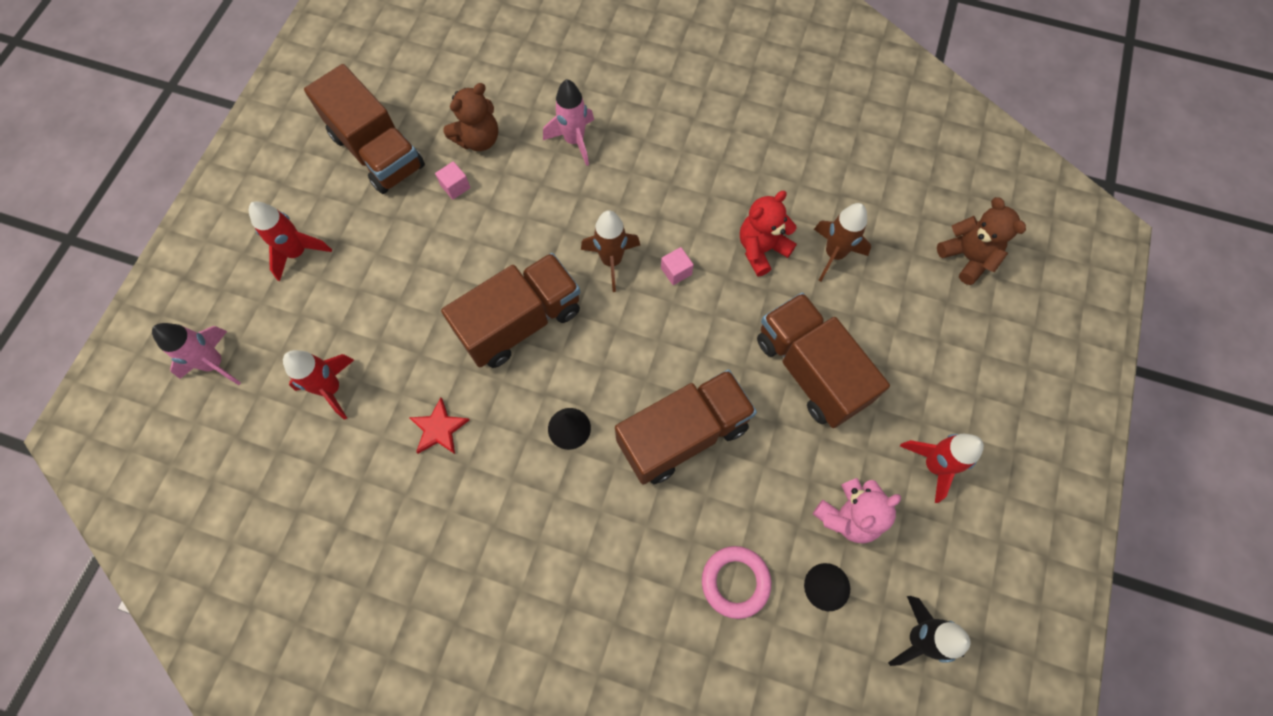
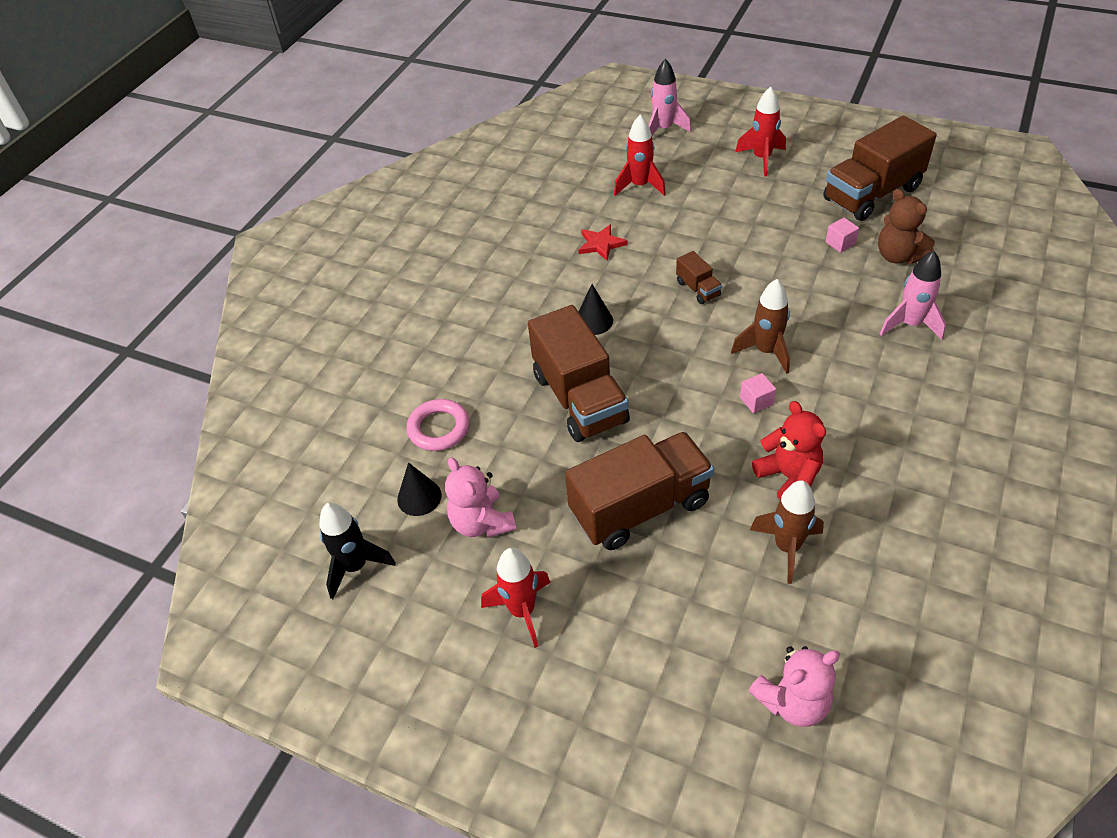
camera: 100 degrees right, 20 degrees down
(520, 322) = (698, 289): brown truck -> brown truck, size x0.45
(967, 257) = (792, 701): brown teddy bear -> pink teddy bear

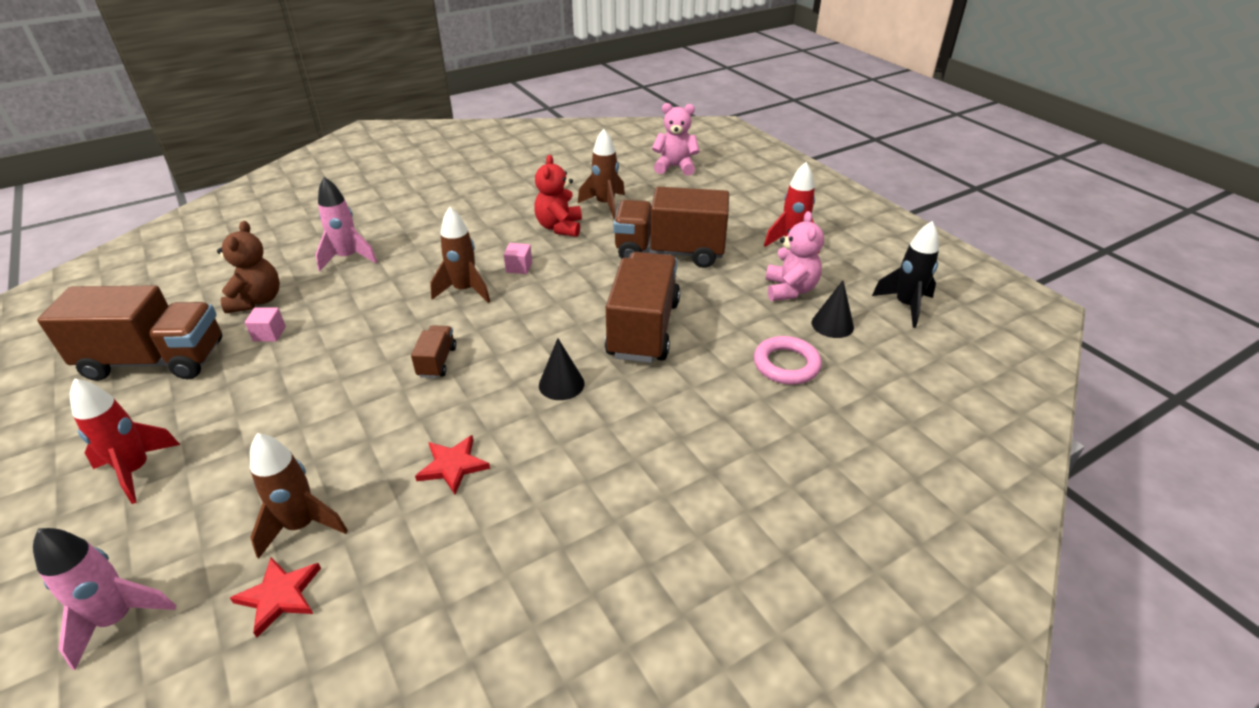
camera: 150 degrees left, 10 degrees down
(608, 165) = (279, 596): none -> red star
(640, 186) = (302, 525): red rocket -> brown rocket

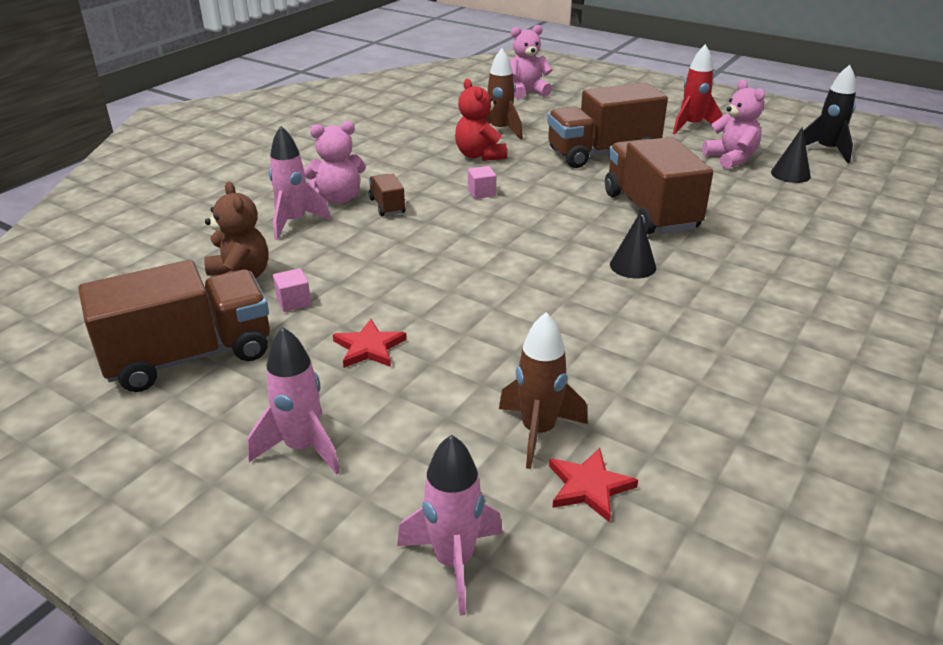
camera: 25 degrees left, 5 degrees down
(136, 470) = (302, 448): red rocket -> pink rocket
(403, 243) = (338, 198): none -> pink teddy bear
(437, 362) = (499, 279): brown truck -> brown truck (387, 206)
(453, 466) = (617, 347): red star -> red star (369, 347)
(464, 290) = (452, 221): brown rocket -> none
(786, 364) = (790, 208): pink ring -> none

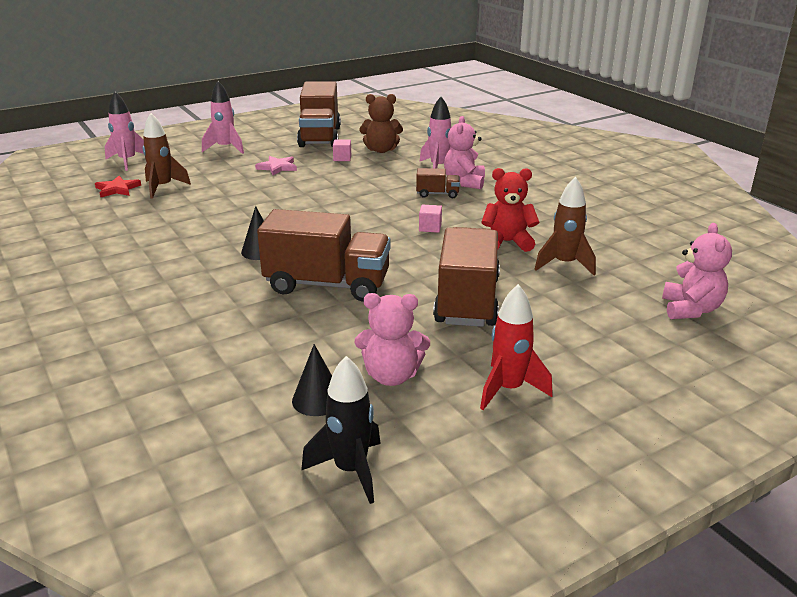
camera: 115 degrees right, 5 degrees down
(369, 347) = (277, 167): red star -> pink star

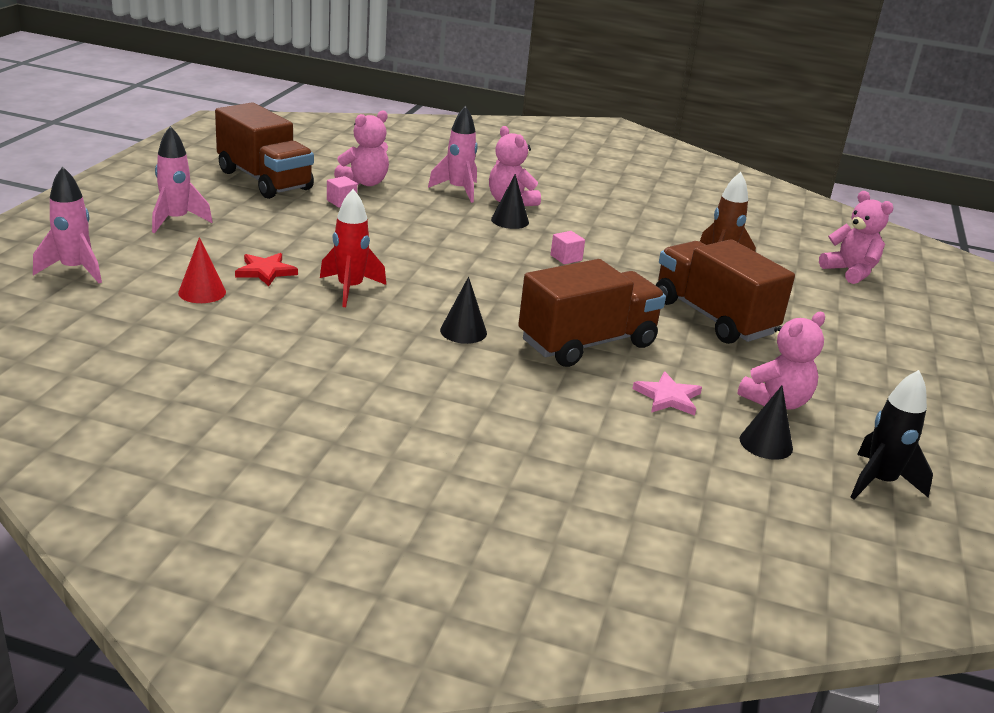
camera: 45 degrees left, 0 degrees up
(117, 189) = (143, 311): red star -> red star (265, 271)
(163, 188) = (202, 292): brown rocket -> red cone
(277, 167) = (291, 230): pink star -> pink star (668, 397)
(381, 150) = (364, 182): brown teddy bear -> pink teddy bear
(437, 194) = (510, 220): brown truck -> black cone
(507, 242) = (649, 253): red teddy bear -> none
(508, 389) = (858, 378): red rocket -> red rocket (350, 289)

